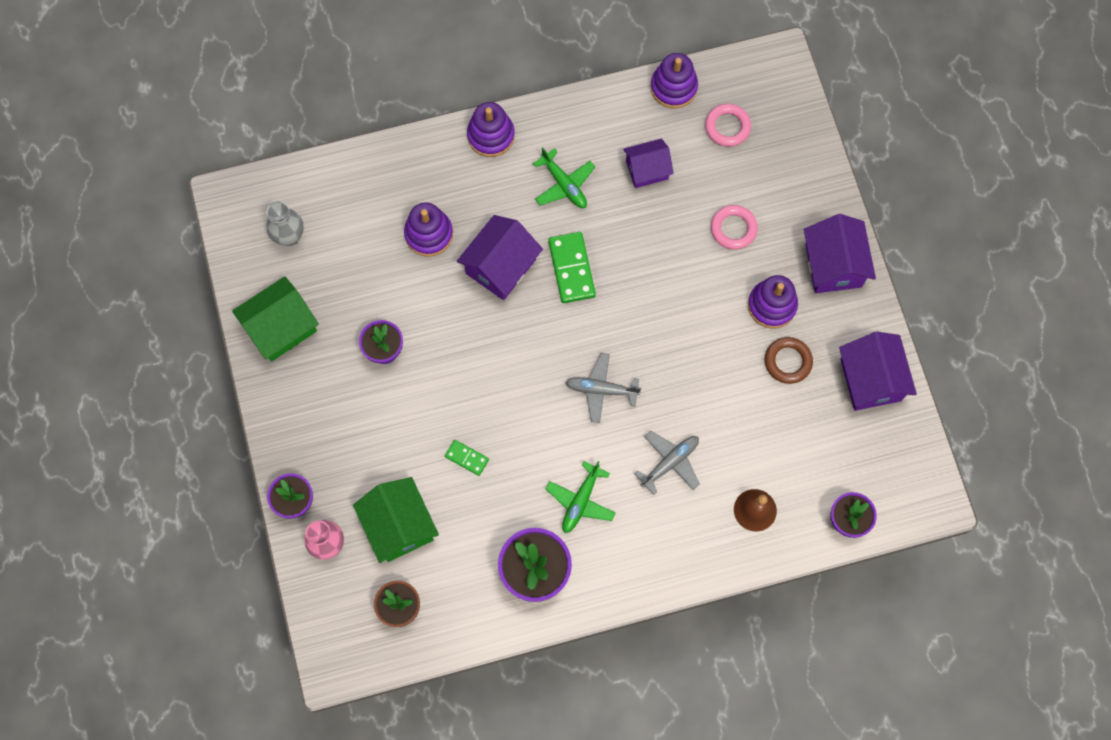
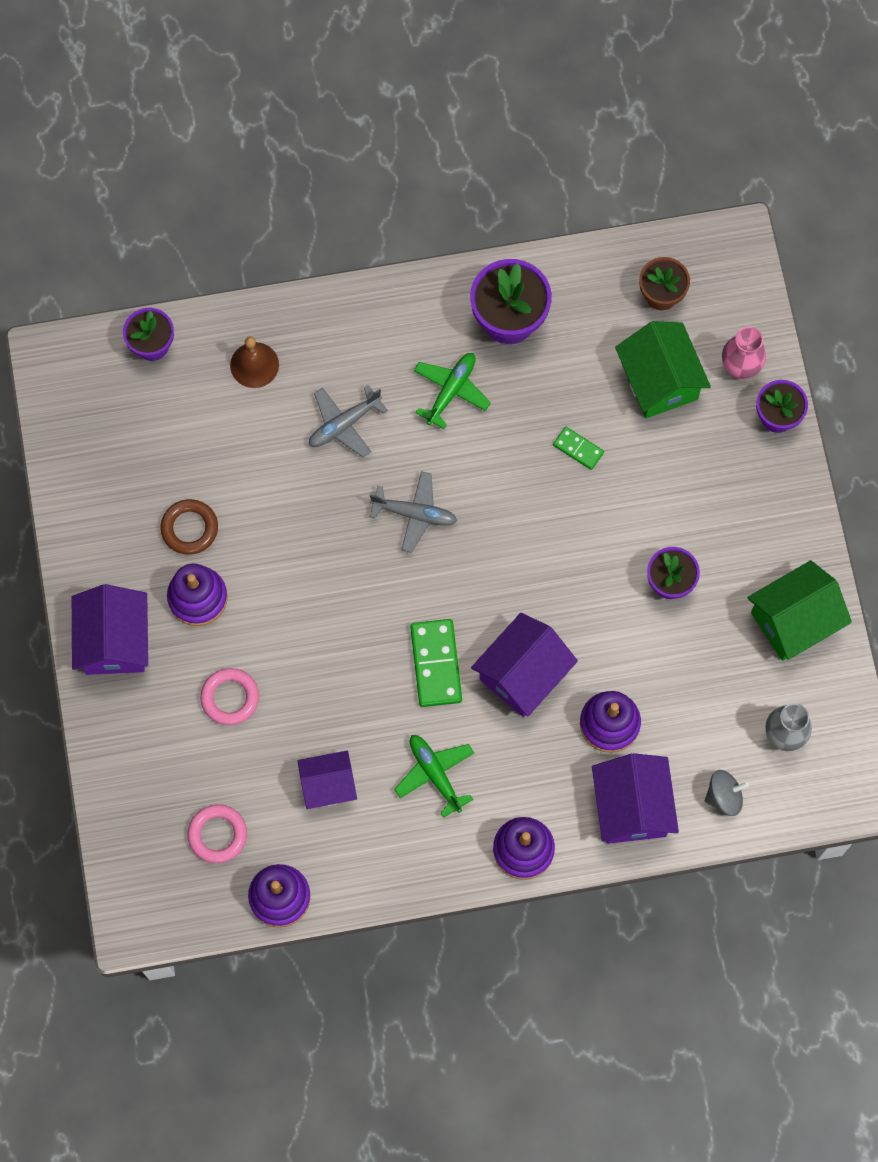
camera: 175 degrees left, 0 degrees up
(336, 186) = (724, 796): none -> grey spinning top
(870, 380) = (96, 499): purple house -> purple house (632, 807)

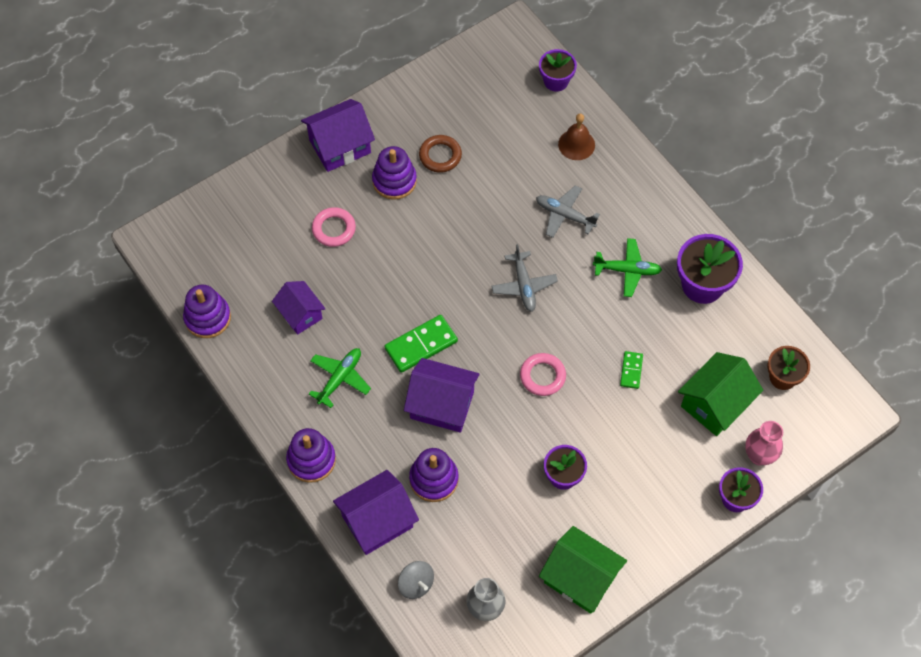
camera: 65 degrees right, 10 degrees down
(217, 834) = (234, 262): pink ring -> pink ring (542, 376)

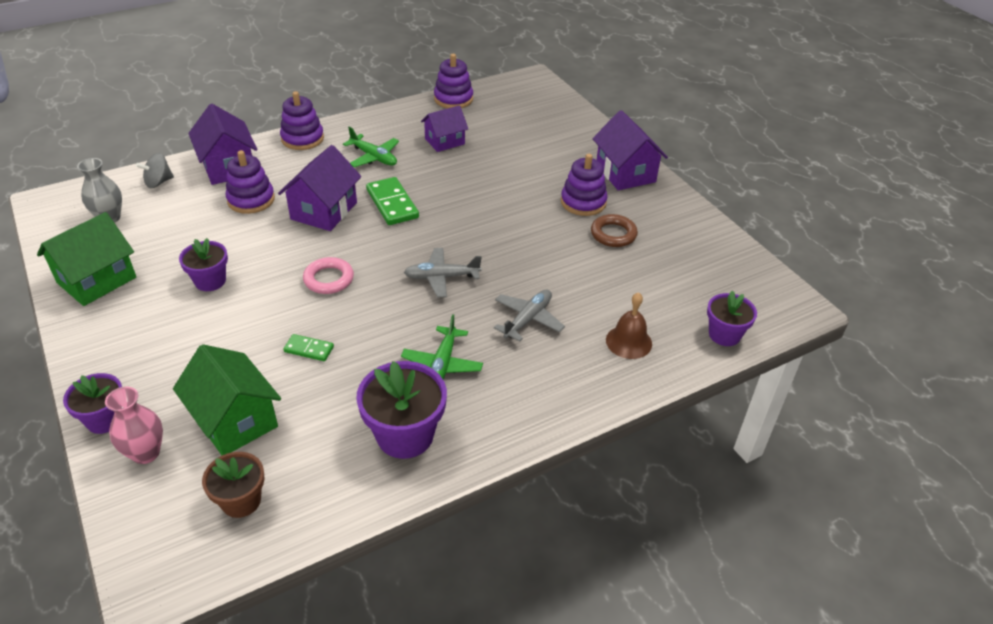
camera: 95 degrees right, 20 degrees down
(334, 229) = (531, 164): pink ring -> none

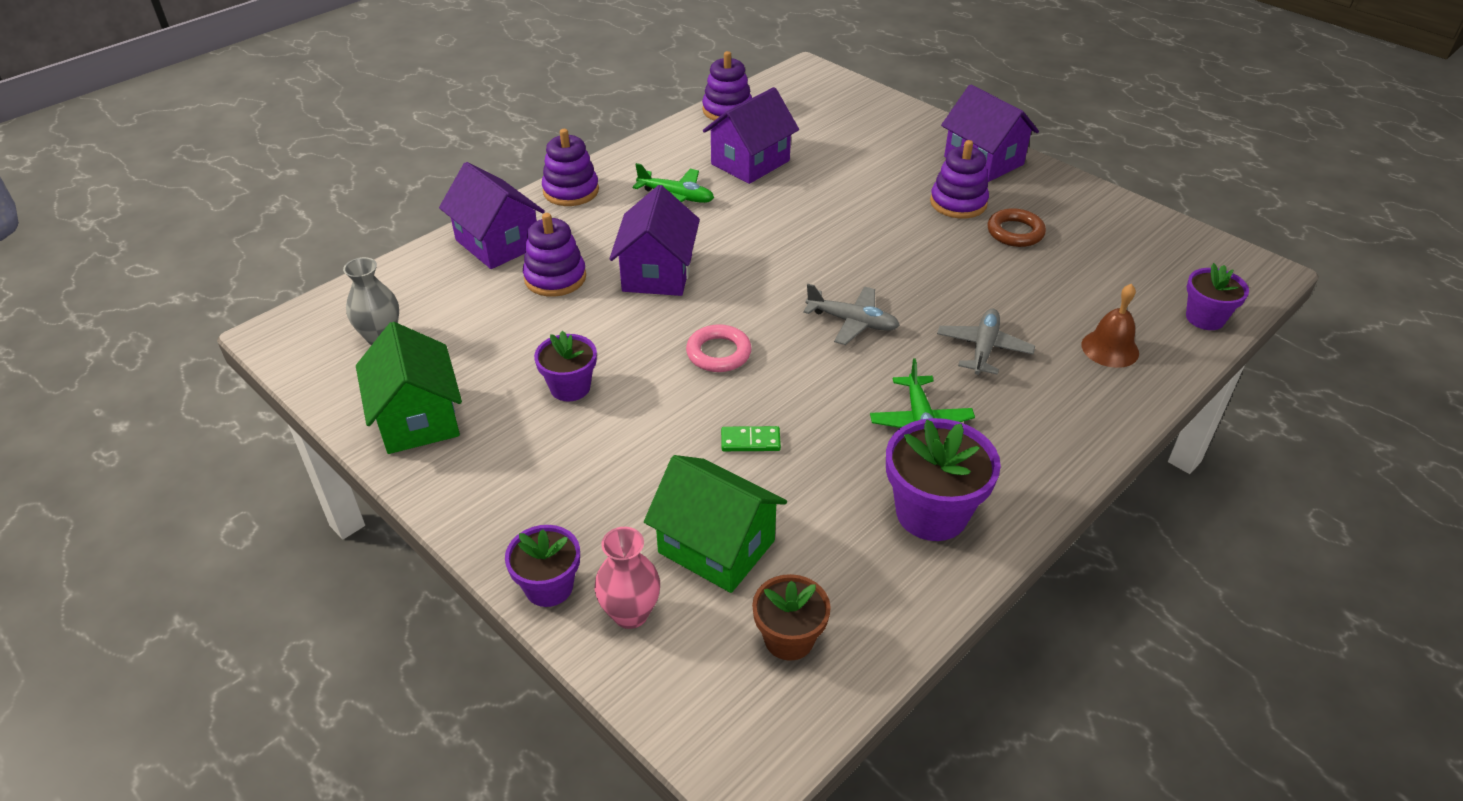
camera: 15 degrees left, 0 degrees up
(97, 280) = (418, 418): green house -> green house turned 45 degrees counterclockwise
(158, 182) = (417, 280): grey spinning top -> none
(392, 204) = (736, 248): green domino -> none
(441, 277) = (852, 322): grey plane -> grey plane turned 135 degrees counterclockwise
(444, 141) = (750, 162): purple house -> purple house, size x1.50

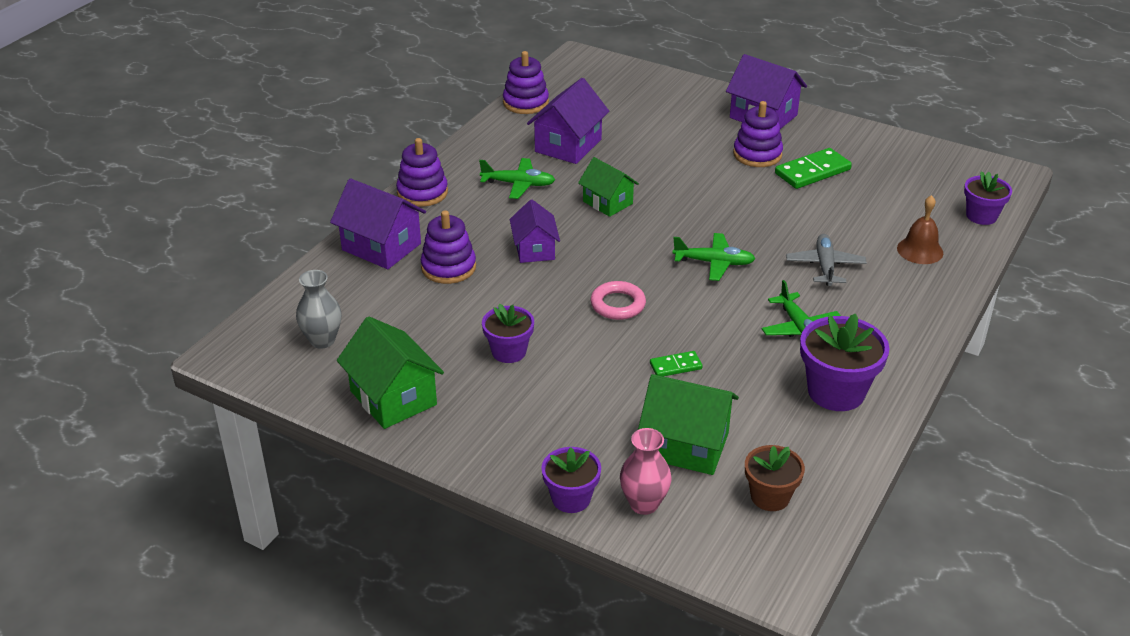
camera: 15 degrees left, 5 degrees down
(657, 273) = (534, 250): purple house -> purple house, size x0.67
(763, 232) = (607, 202): none -> green house
(852, 322) = (714, 263): grey plane -> green plane
(1015, 232) = (812, 172): brown ring -> green domino

